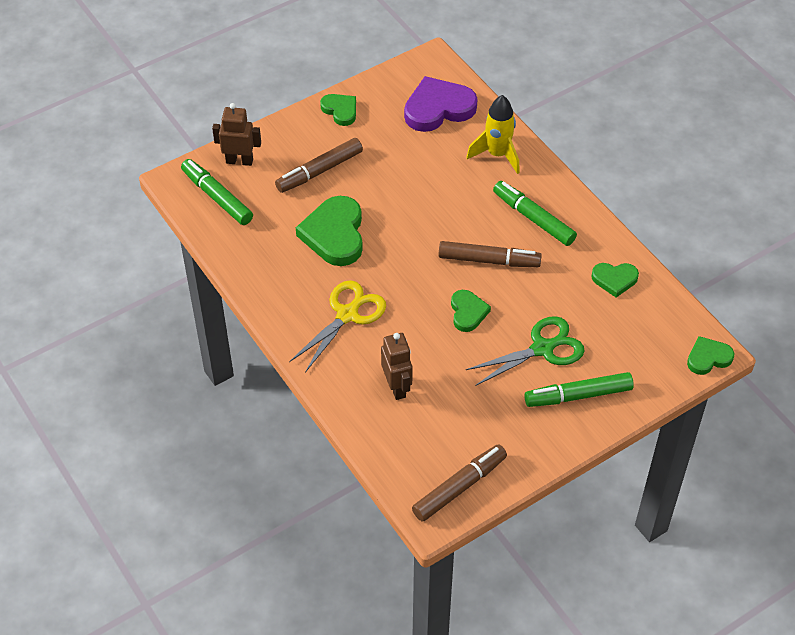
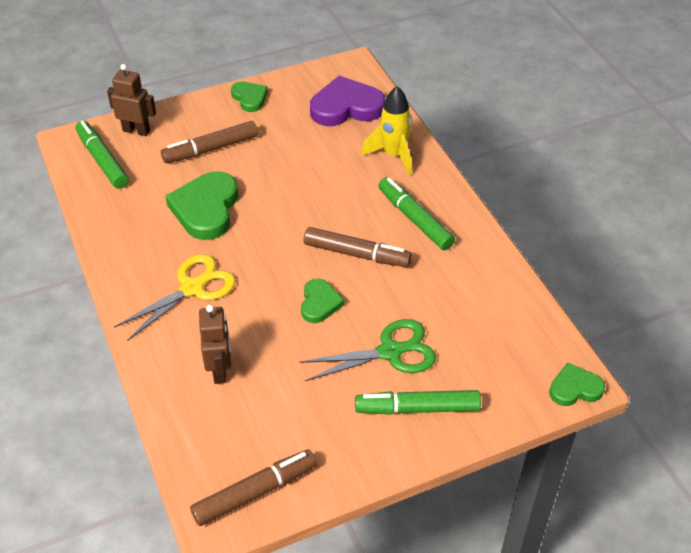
camera: 10 degrees right, 5 degrees down
(614, 279) = (487, 291): green heart -> none

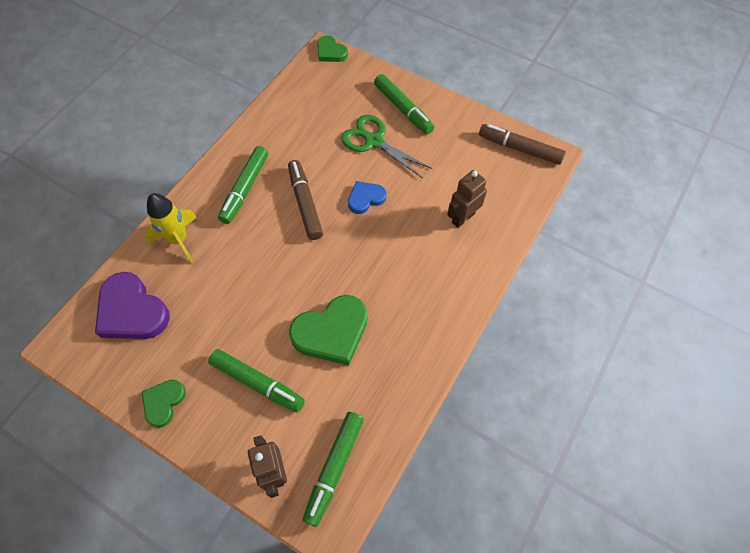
camera: 125 degrees left, 15 degrees up
(192, 288) = (414, 282): yellow scissors -> none
(211, 149) = (257, 383): brown marker -> green marker
(319, 303) = (365, 198): green heart -> blue heart

